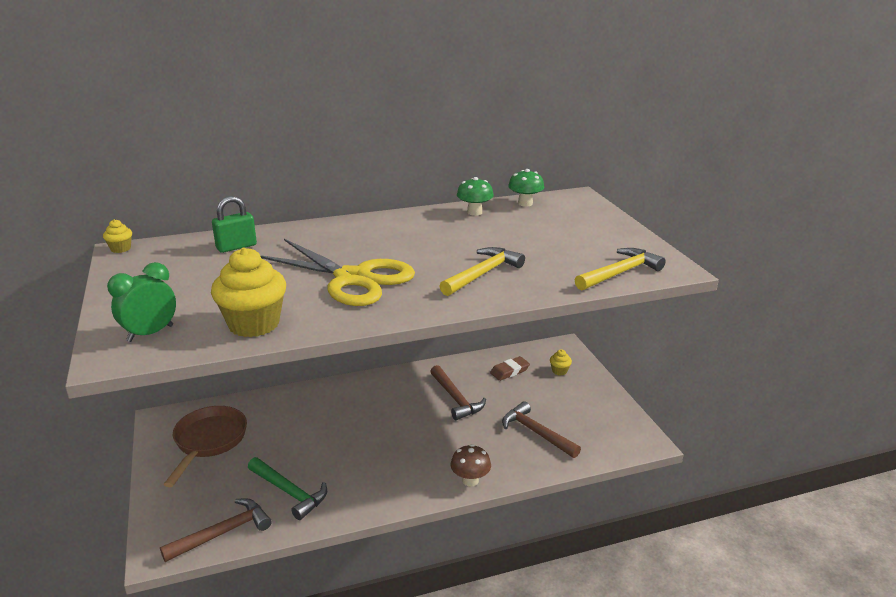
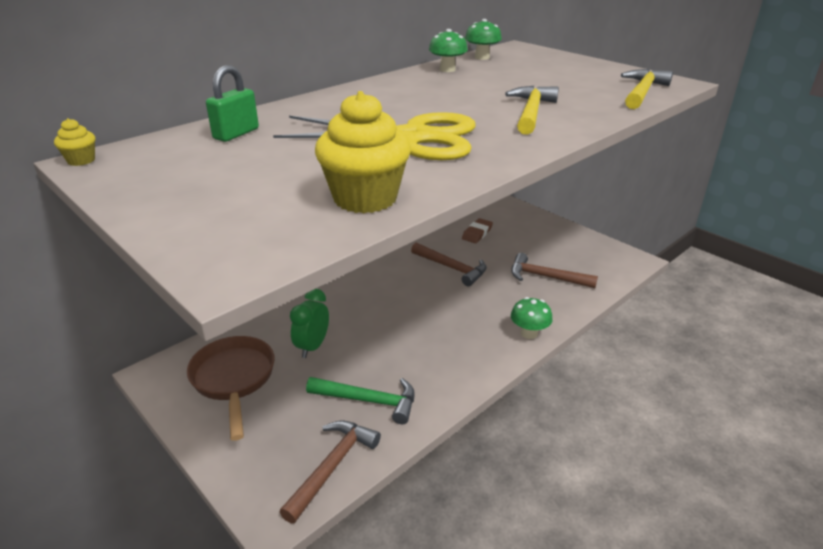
camera: 25 degrees left, 5 degrees up
(150, 333) = (246, 235): green clock -> green clock (312, 347)
(470, 480) = (529, 333): brown mushroom -> green mushroom
(559, 371) = (518, 223): yellow cupcake -> none

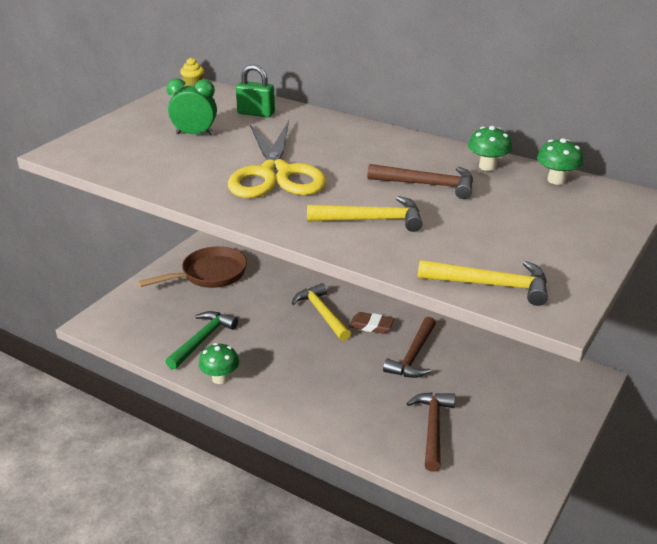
camera: 75 degrees right, 0 degrees up
(312, 347) = (257, 299): green clock -> green clock (194, 134)
(332, 467) = (134, 337): brown hammer -> brown hammer (427, 185)
(364, 306) = (322, 313): none -> yellow hammer
(365, 198) = (157, 172): yellow cupcake -> none
(368, 400) = (202, 340): green hammer -> green hammer turned 150 degrees counterclockwise
(477, 233) = (498, 365): brown eraser -> brown eraser (371, 326)
(529, 333) = (321, 422): green mushroom -> green mushroom (220, 378)

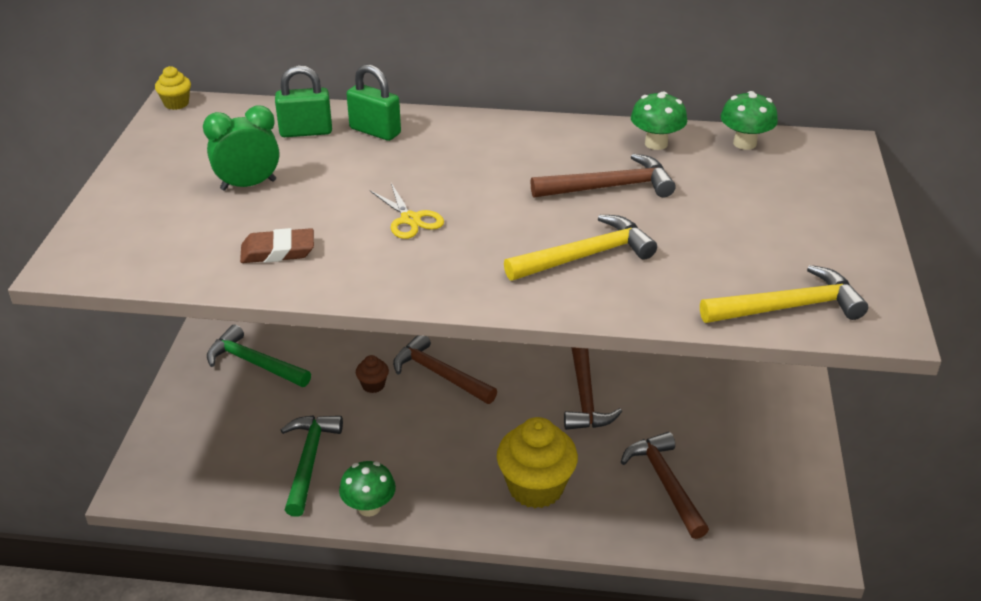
camera: 25 degrees left, 5 degrees up
(209, 274) = (254, 363): brown pan -> green hammer
(274, 308) = (373, 385): none -> brown cupcake
(275, 173) = (410, 219): yellow scissors -> yellow scissors, size x0.41
(299, 121) = (375, 131): none -> green padlock
(322, 313) = (440, 374): yellow hammer -> brown hammer
(337, 401) = (536, 487): none -> yellow cupcake
(371, 326) = (510, 372): brown eraser -> brown eraser (278, 251)

